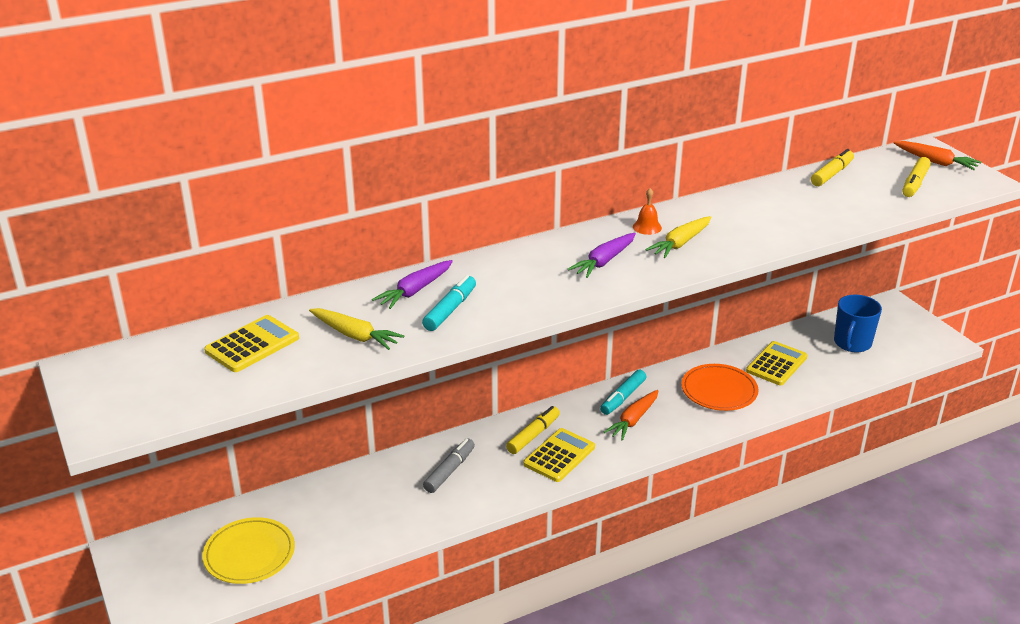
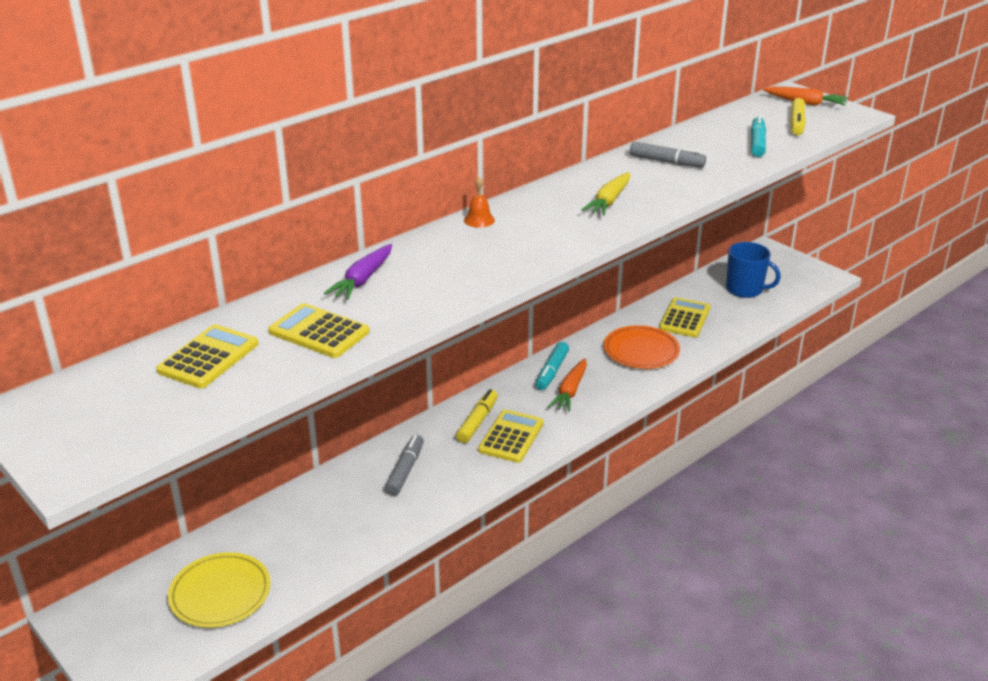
camera: 15 degrees left, 0 degrees up
(355, 335) = (319, 332): yellow carrot -> yellow calculator
(450, 310) = (409, 293): turquoise marker -> turquoise marker (757, 143)
(604, 261) = (543, 227): purple carrot -> none
(647, 227) = (569, 190): orange bell -> orange bell (479, 220)
(758, 209) = (666, 162): none -> grey marker
(831, 174) = (718, 123): yellow marker -> none
(852, 343) = (745, 289): blue mug -> blue mug turned 75 degrees counterclockwise

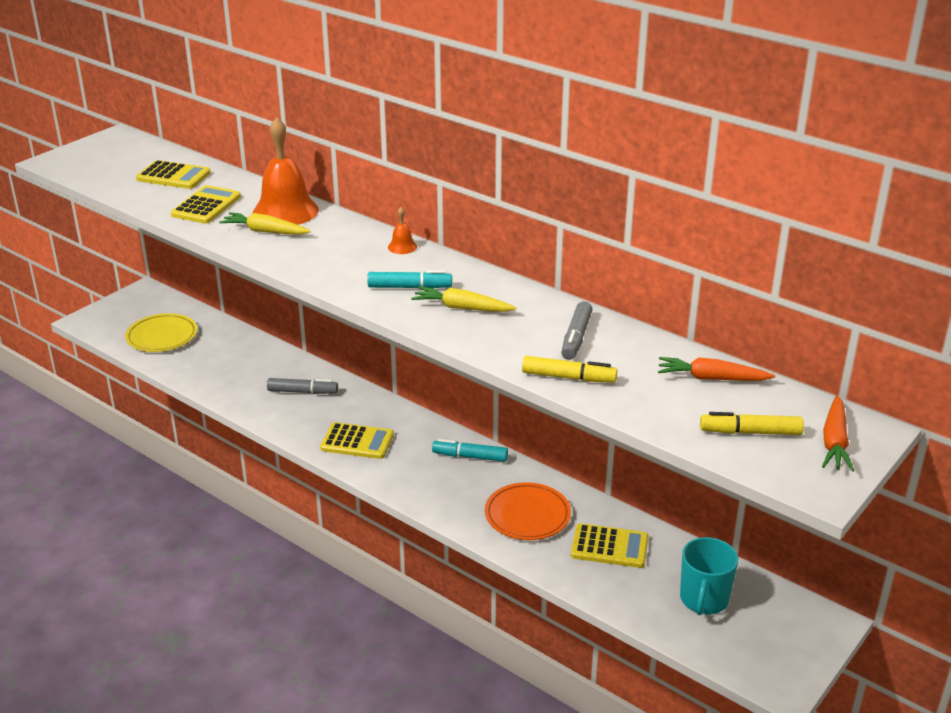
camera: 80 degrees right, 0 degrees up
(362, 280) = (285, 211): purple carrot -> orange bell
(410, 293) = (265, 231): none -> yellow carrot
(477, 421) = (377, 420): yellow marker -> yellow marker (568, 377)
(570, 391) = (438, 471): orange carrot -> orange carrot (711, 378)
(745, 289) = (703, 600): blue mug -> turquoise mug
(757, 143) = (663, 399): turquoise marker -> turquoise marker (409, 287)

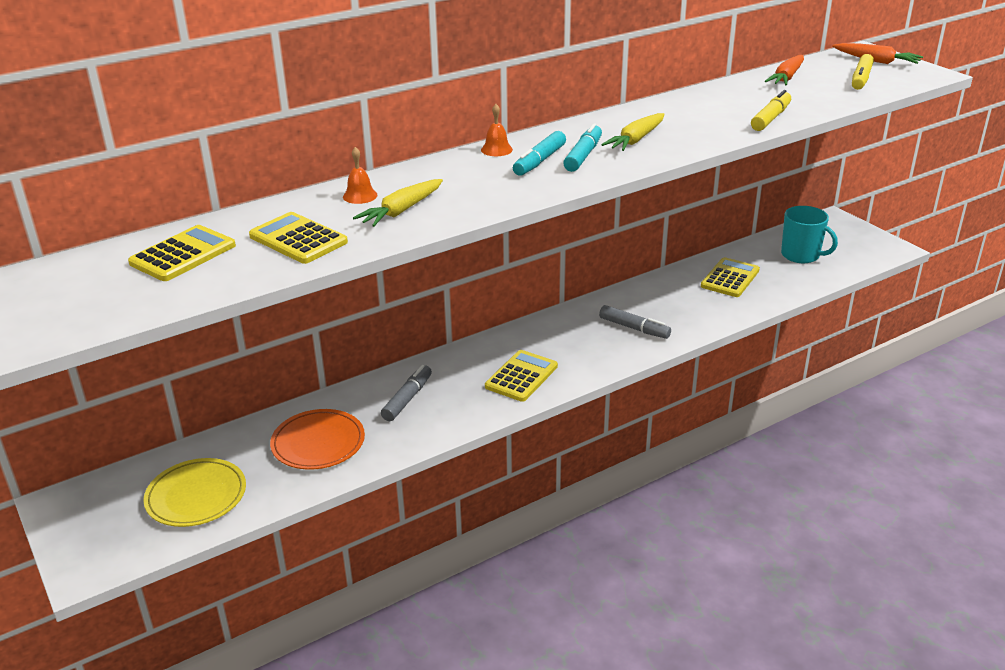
camera: 70 degrees left, 0 degrees up
(285, 211) = (360, 196): orange bell -> orange bell, size x0.43
(470, 456) = (580, 318): turquoise marker -> turquoise marker (539, 161)
(527, 515) = (676, 306): orange plate -> orange plate (318, 443)
(576, 338) = (709, 107): grey marker -> grey marker (634, 328)

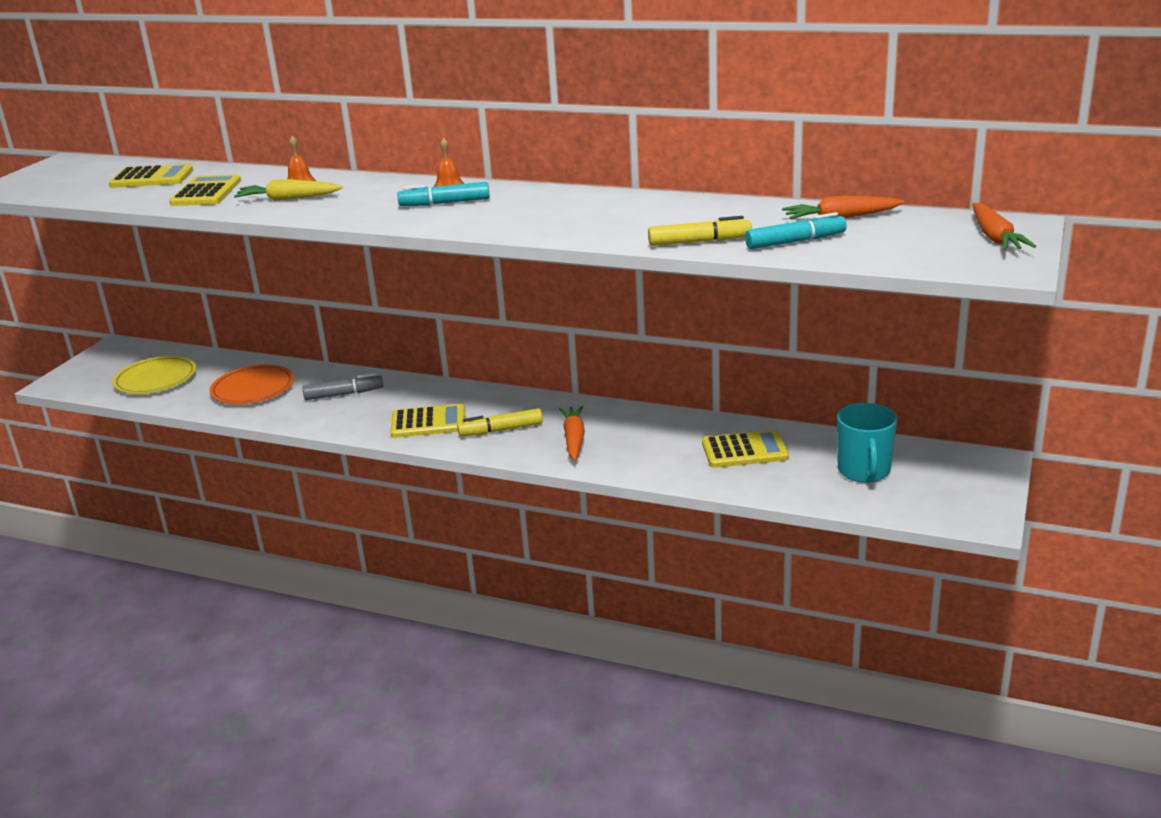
camera: 55 degrees right, 5 degrees down
(583, 155) = (480, 211): turquoise marker -> turquoise marker (795, 242)
(634, 328) = (574, 439): grey marker -> orange carrot
(636, 140) = (548, 215): yellow carrot -> none
(861, 79) = (910, 245): yellow marker -> yellow marker (501, 430)

